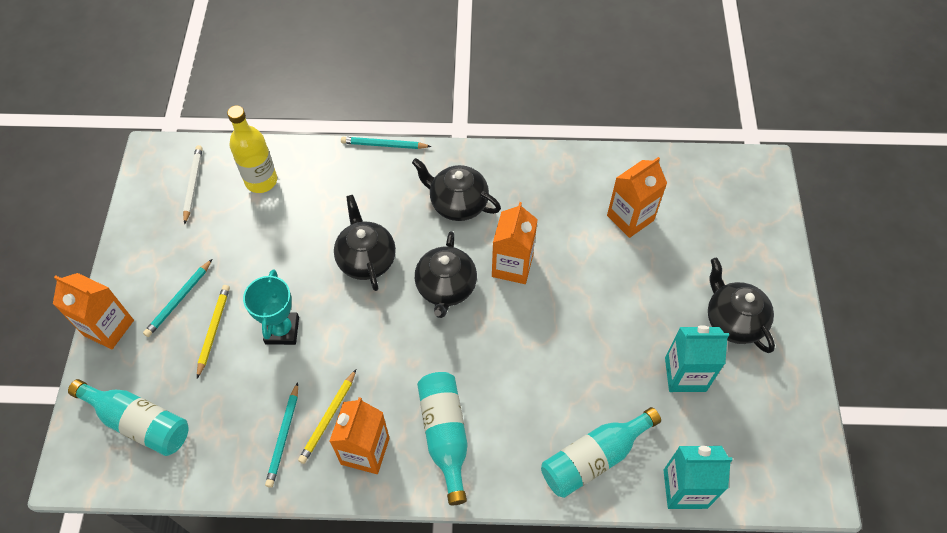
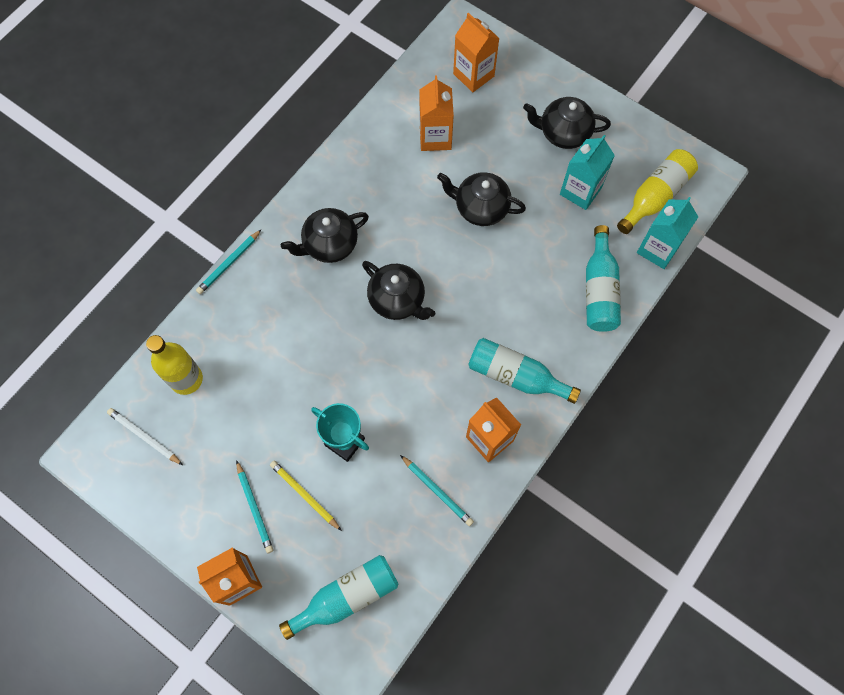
camera: 55 degrees left, 10 degrees up
(328, 418) = (445, 450): yellow pencil -> none
(366, 259) = (328, 342): black teapot -> black teapot (480, 208)
(512, 266) = (414, 242): orange carton -> orange carton (473, 75)
(742, 449) = (655, 196): none -> yellow bottle

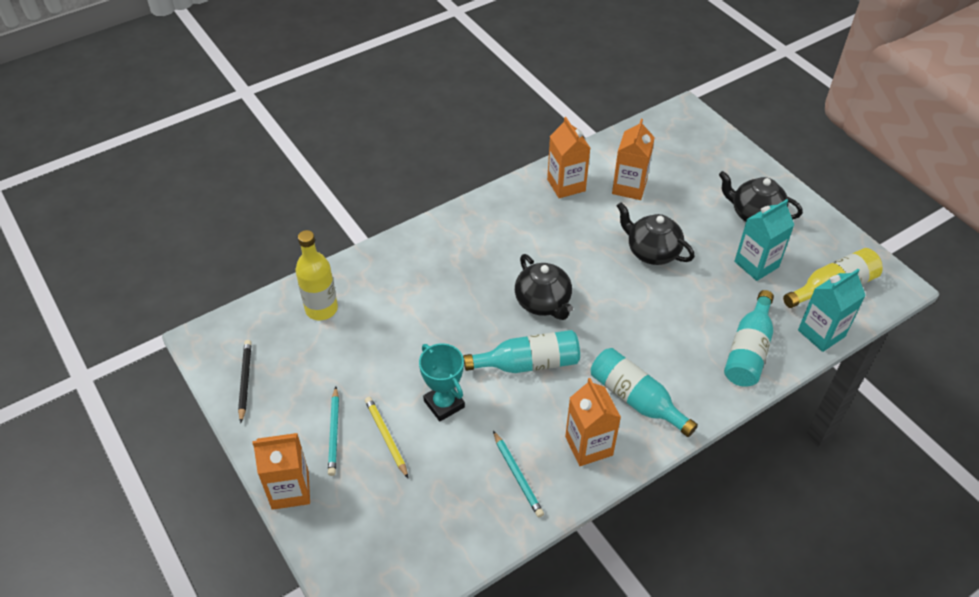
camera: 20 degrees right, 20 degrees down
(144, 437) = (262, 343): white pencil -> none
(145, 483) = (245, 381): none -> black pencil
(229, 263) = (400, 232): turquoise pencil -> none
(329, 244) = (497, 242): black teapot -> none
(347, 597) = (388, 541): turquoise bottle -> turquoise bottle (528, 363)
(473, 75) = (683, 150): orange carton -> orange carton (566, 185)

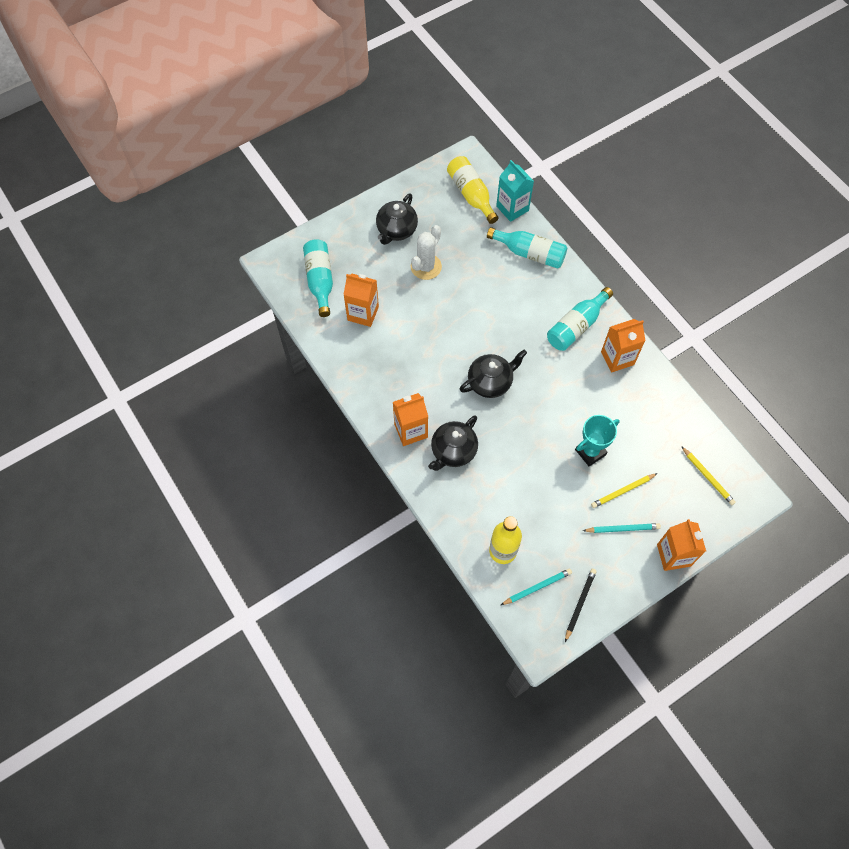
camera: 90 degrees left, 15 degrees up
(245, 381) = (580, 604): black pencil -> black pencil turned 120 degrees clockwise
(399, 546) = (708, 477): none -> yellow pencil
(517, 476) = (645, 403): turquoise pencil -> turquoise pencil (537, 587)
(528, 363) = (549, 394): turquoise bottle -> turquoise bottle (320, 281)
(566, 185) = (359, 360): orange carton -> orange carton (411, 430)
(652, 252) = (436, 304): black teapot -> black teapot (453, 451)
(705, 242) = (426, 267): none -> white cactus
(756, 264) = (448, 237): turquoise carton -> none

